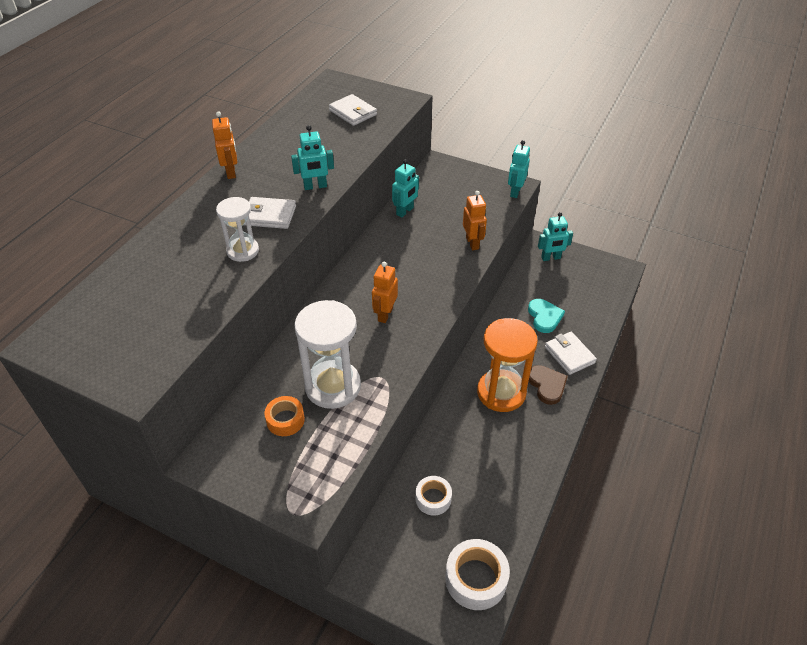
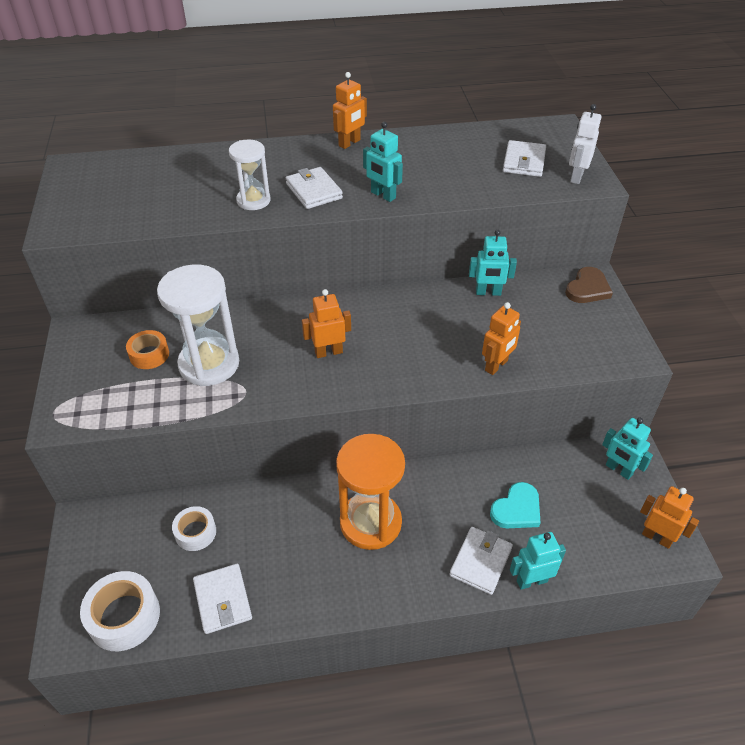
camera: 55 degrees right, 0 degrees up
(393, 102) = (576, 177): none -> white robot
(504, 507) = (223, 600): none -> white wallet
(515, 192) = (623, 360): turquoise robot -> turquoise robot (531, 581)
(547, 385) = (415, 561): brown heart -> brown heart (587, 288)
(606, 272) = (657, 537): none -> orange robot

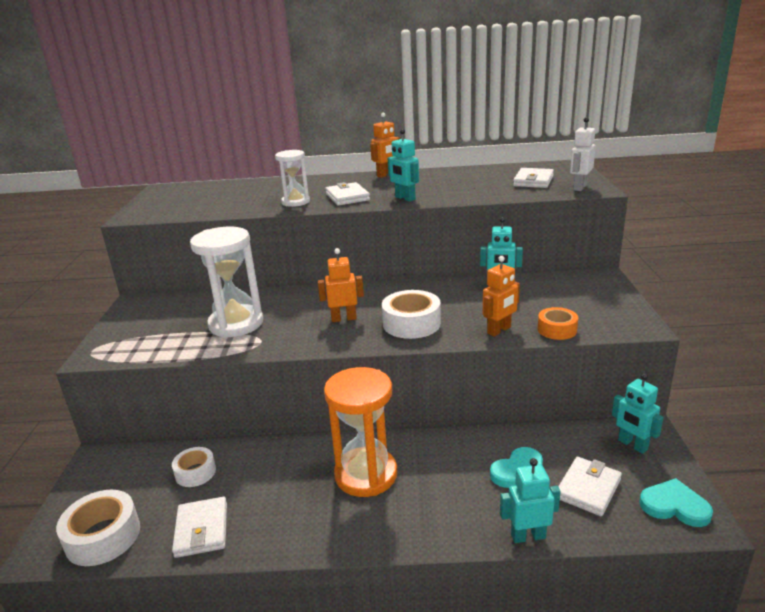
camera: 10 degrees right, 20 degrees down
(149, 355) = (188, 317): orange tape -> orange tape (557, 329)
(403, 358) = (411, 323): none -> white tape
(480, 562) = (474, 515): white wallet -> white wallet (588, 489)
(587, 288) = (596, 283): brown heart -> none
(657, 537) = (674, 506): orange robot -> turquoise heart

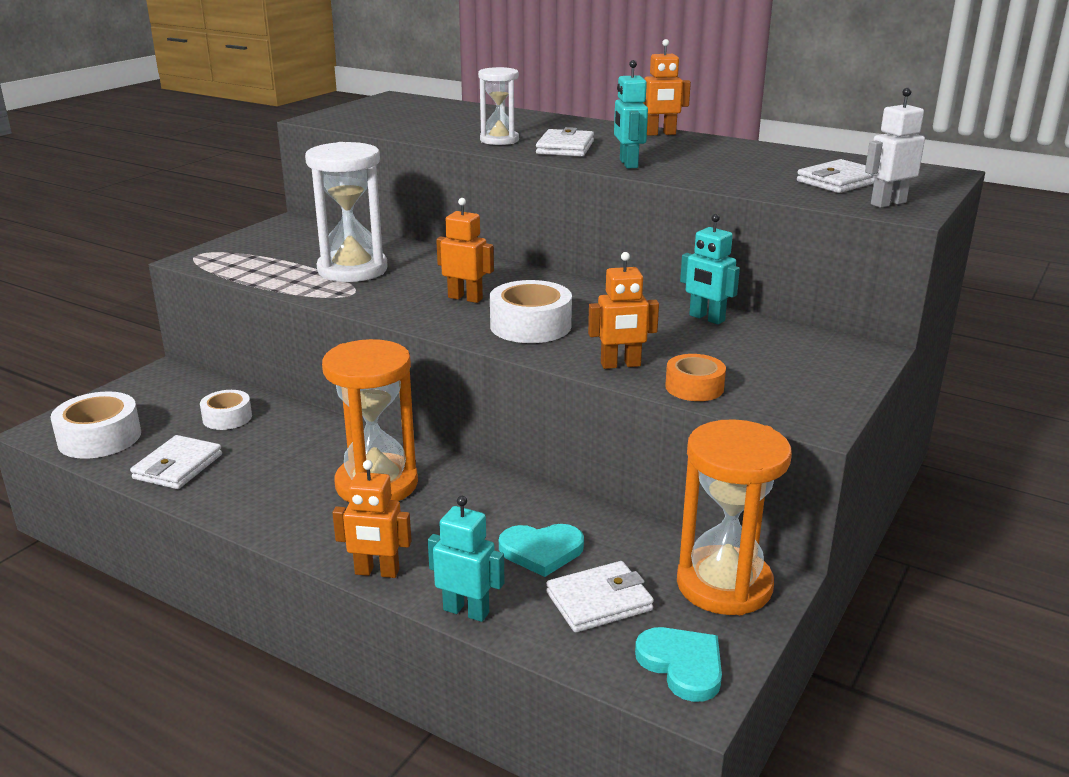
camera: 30 degrees right, 0 degrees up
(443, 539) = (377, 572): none -> orange robot
(632, 445) = (724, 585): turquoise robot -> orange hourglass

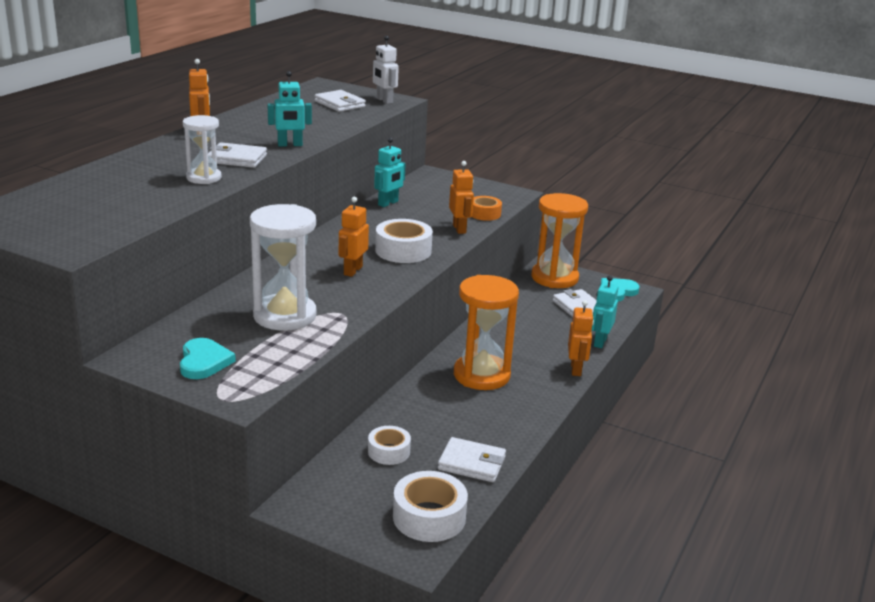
camera: 95 degrees left, 0 degrees up
(541, 551) = (540, 321): turquoise heart -> turquoise heart (204, 362)

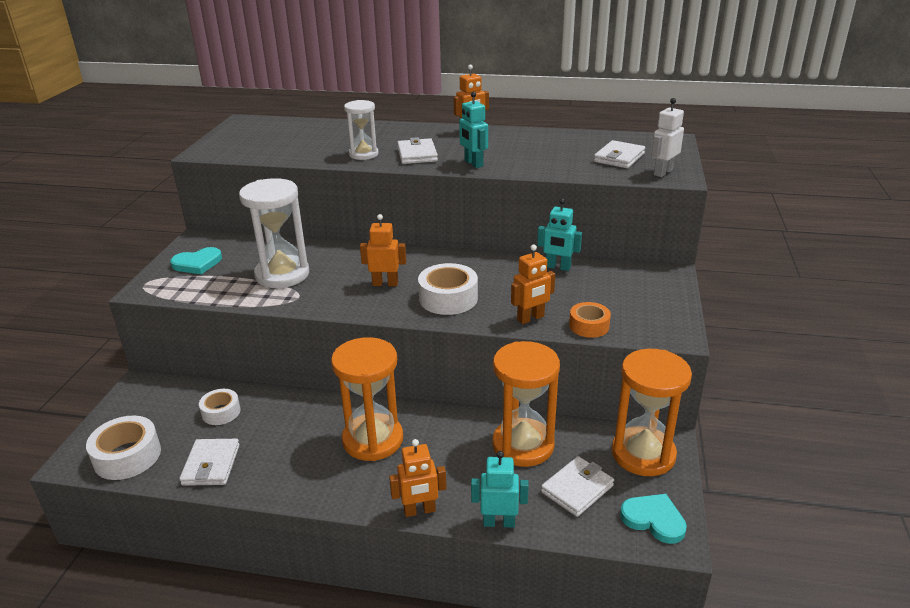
camera: 75 degrees right, 5 degrees up
(523, 315) = (523, 445): none -> orange hourglass

